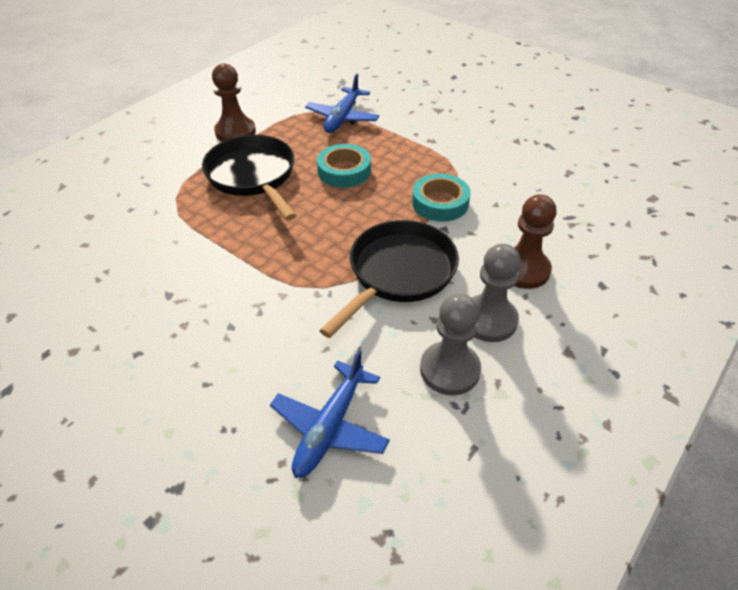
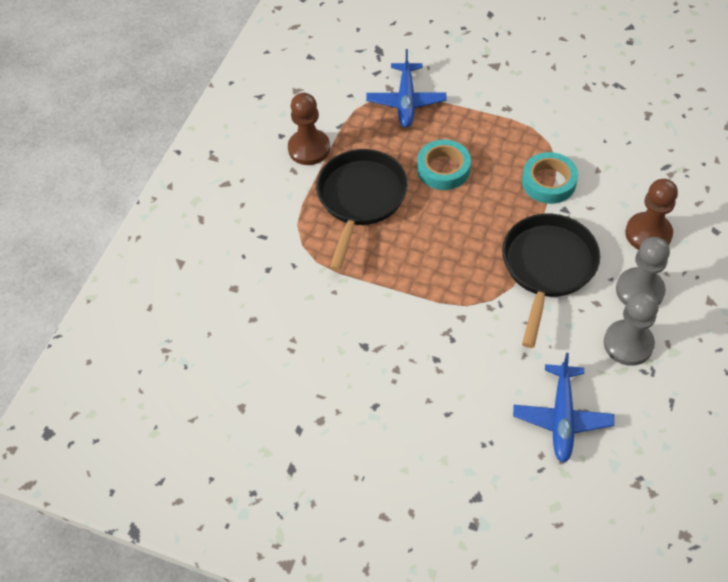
camera: 15 degrees left, 10 degrees up
(253, 176) = (360, 199): black pan -> black pan turned 60 degrees clockwise

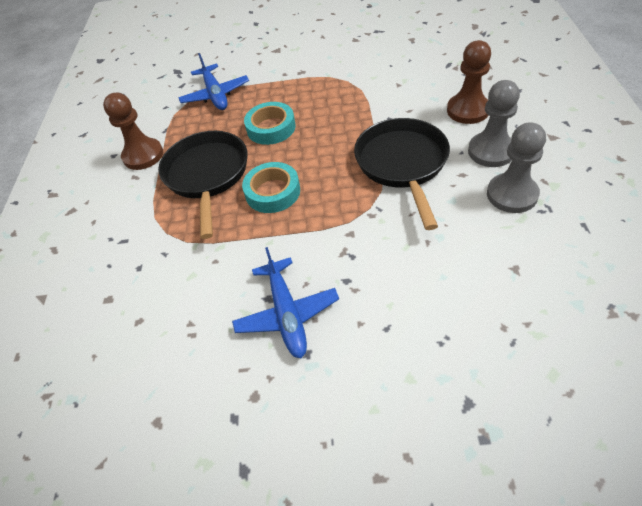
camera: 20 degrees left, 5 degrees down
(548, 182) = (364, 105): turquoise tape -> turquoise tape (273, 192)
(562, 417) = (499, 282): blue plane -> blue plane (287, 313)

